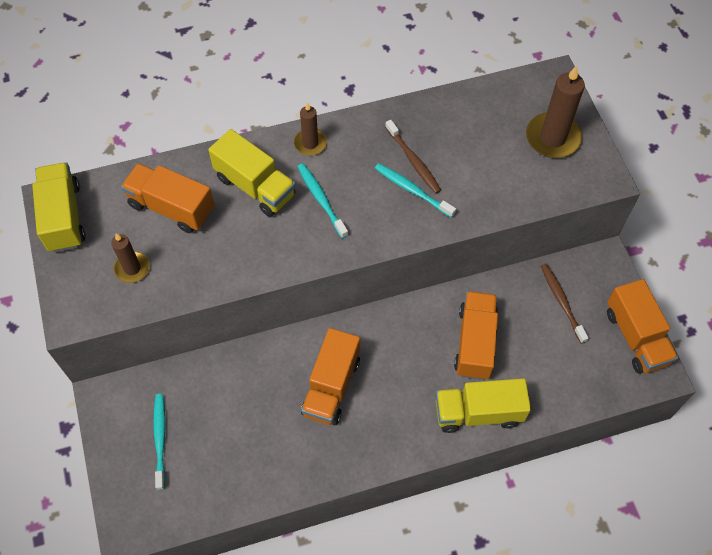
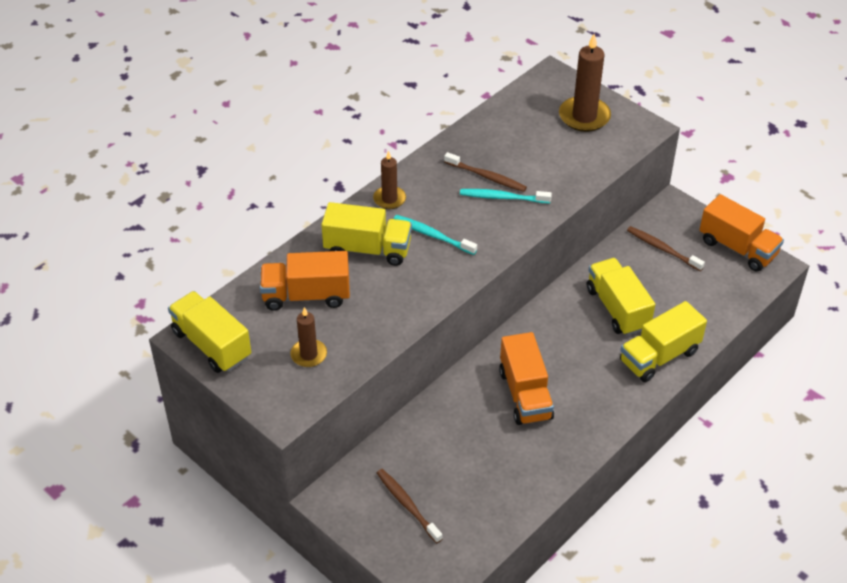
camera: 30 degrees left, 15 degrees down
(160, 439) = (407, 505): turquoise toothbrush -> brown toothbrush
(475, 343) = (617, 308): orange truck -> yellow truck

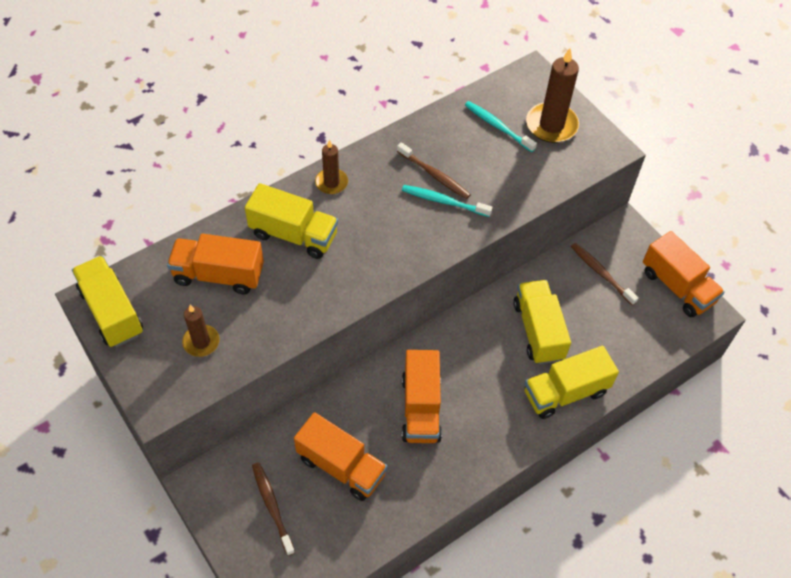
camera: 10 degrees right, 10 degrees up
(432, 235) = (362, 231): turquoise toothbrush -> turquoise toothbrush (497, 126)
(463, 458) = (341, 466): none -> orange truck

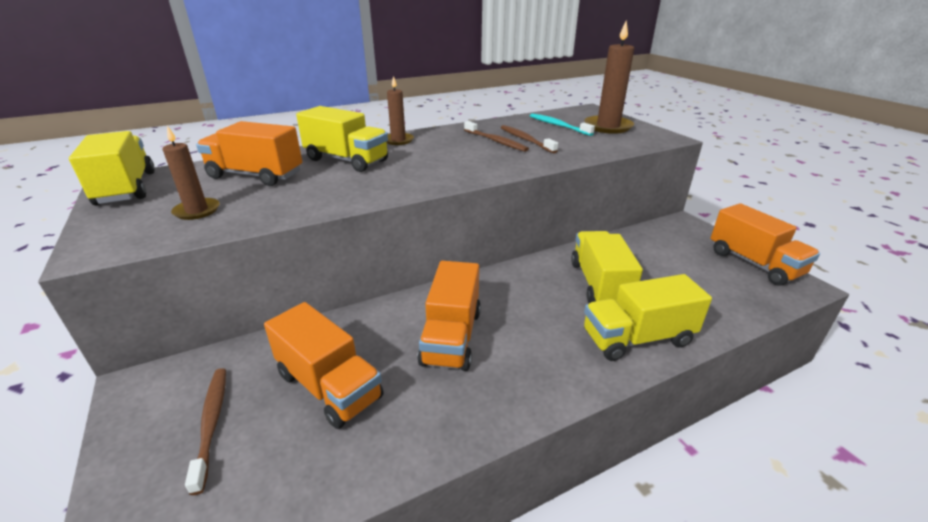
camera: 10 degrees right, 25 degrees down
(444, 201) = (501, 152): turquoise toothbrush -> none
(601, 273) = (665, 249): brown toothbrush -> brown toothbrush (525, 140)

